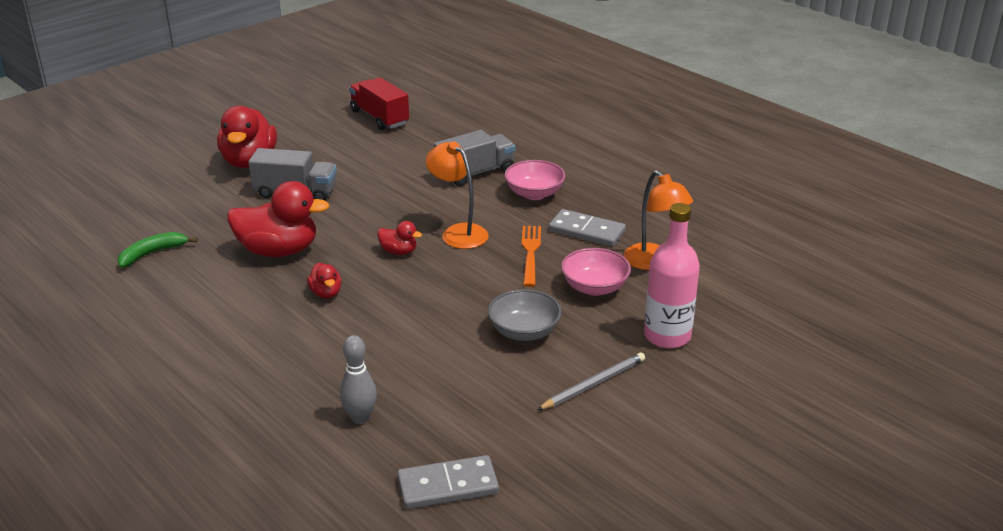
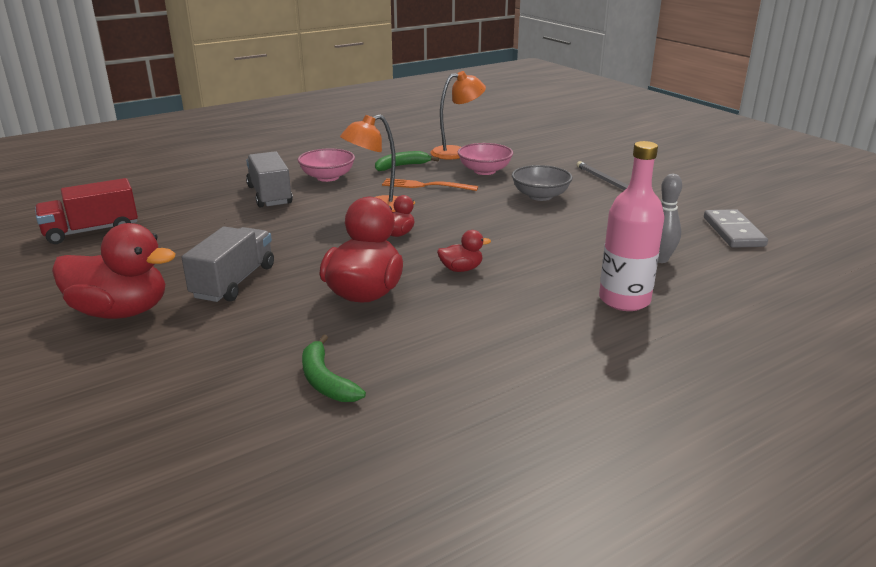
camera: 80 degrees left, 5 degrees down
(586, 231) = (402, 166): grey domino -> green banana
(667, 336) = (551, 158): pink bottle -> pink bottle (624, 300)

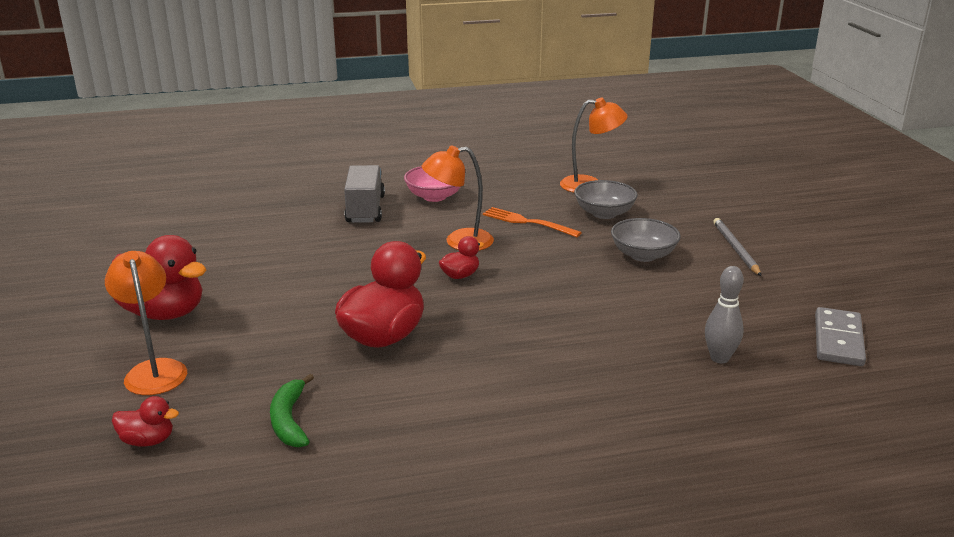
camera: 20 degrees right, 0 degrees up
(91, 231) = (187, 223): red truck -> none
(146, 365) = (154, 370): none -> orange lamp
(234, 282) = (274, 301): grey truck -> none
(402, 166) = (519, 194): green banana -> none
(461, 269) = (495, 328): red duck -> red duck (148, 440)
(484, 171) = (604, 213): pink bowl -> grey bowl
(624, 300) = (640, 398): pink bottle -> none

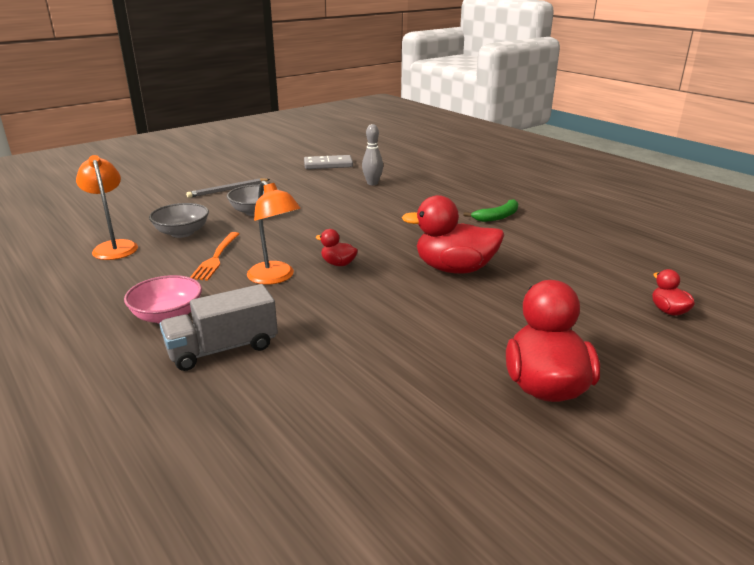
camera: 115 degrees left, 0 degrees up
(154, 370) = (614, 346): orange lamp -> none
(289, 420) = (577, 272): green banana -> green banana (497, 217)

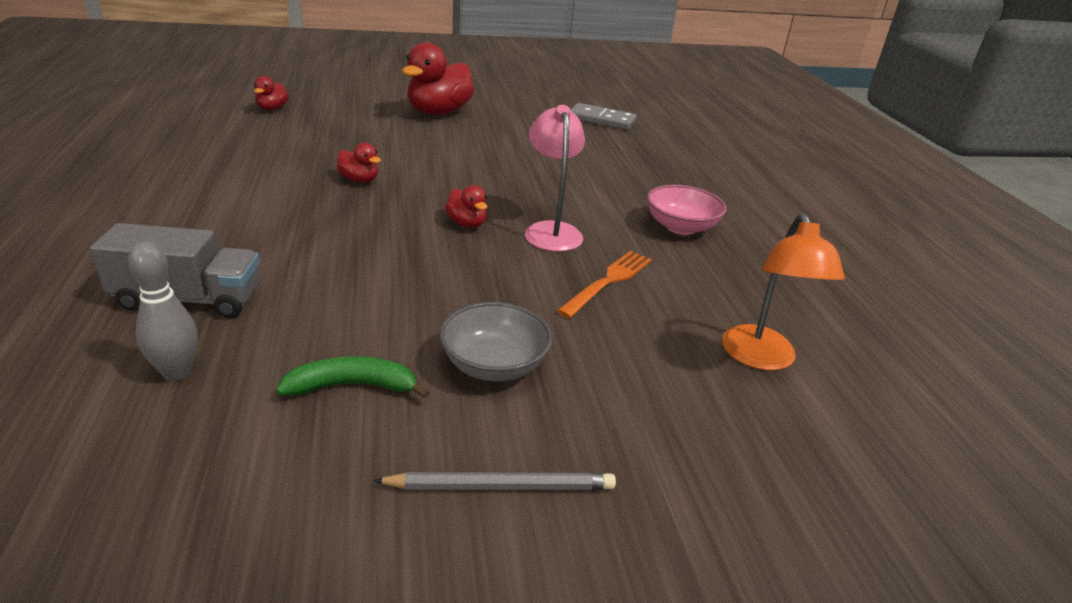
camera: 155 degrees left, 5 degrees up
(182, 233) = (646, 353): grey bowl -> none
(223, 348) = (636, 187): grey truck -> grey truck (188, 299)
(275, 278) = (551, 230): orange lamp -> pink lamp
(328, 165) = (123, 528): grey domino -> grey domino (601, 120)
(454, 269) = (359, 180): red duck -> red duck, size x0.48
(497, 217) = (170, 216): green banana -> green banana (353, 386)

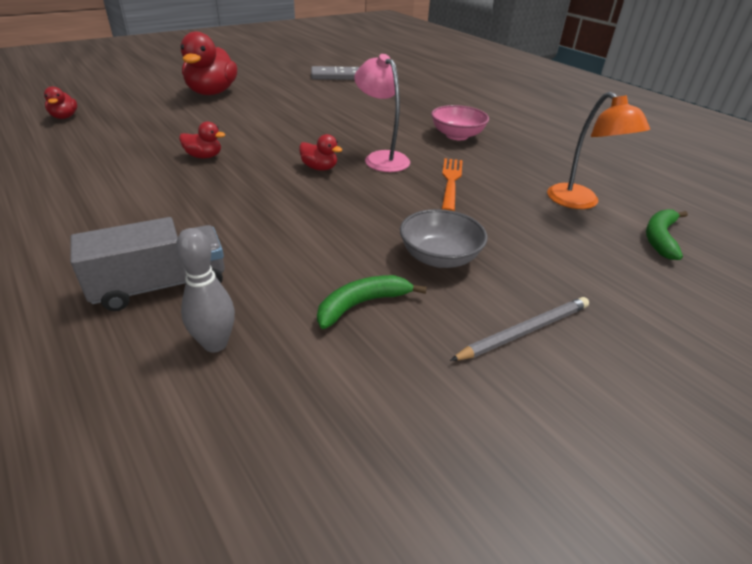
camera: 25 degrees left, 5 degrees up
(833, 444) = (660, 238): none -> green banana

